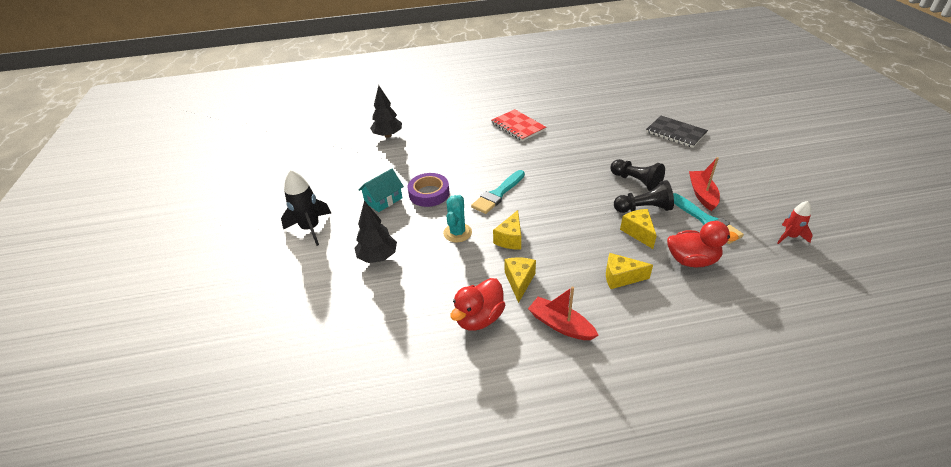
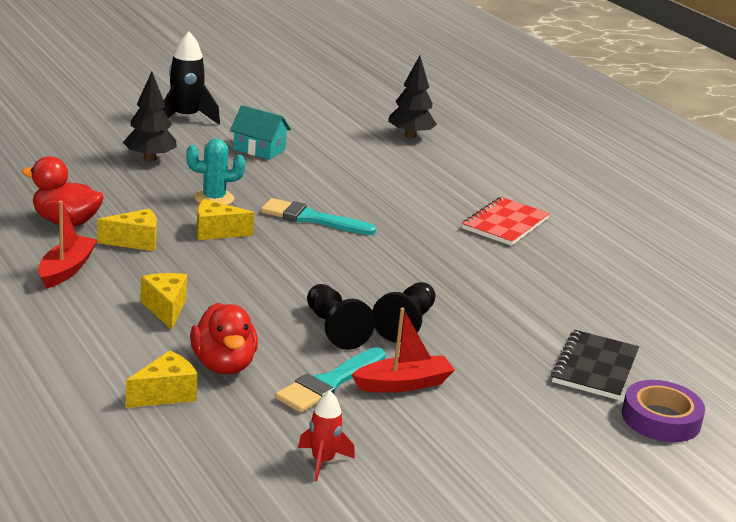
camera: 65 degrees right, 15 degrees down
(429, 193) = (288, 174): purple tape -> purple tape (661, 419)
(638, 232) = (271, 323): yellow cheese -> yellow cheese (165, 394)

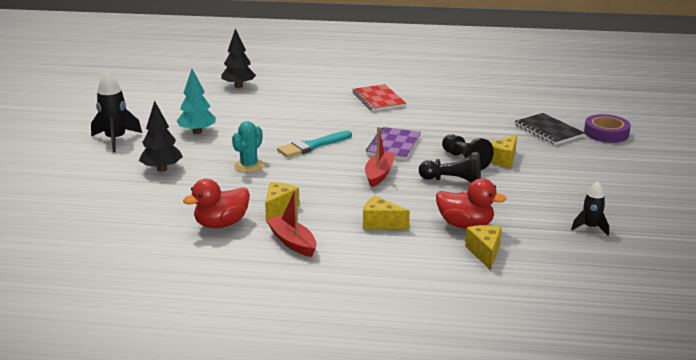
camera: 50 degrees left, 0 degrees up
(216, 232) = (296, 179): yellow cheese -> yellow cheese (503, 160)
(259, 149) = (197, 132): turquoise house -> turquoise tree
(323, 461) = (590, 227): red rocket -> black rocket
(329, 383) = (511, 201): turquoise brush -> none
(383, 267) = (393, 145): none -> purple notebook
(403, 384) = (527, 181): red boat -> red boat (379, 174)

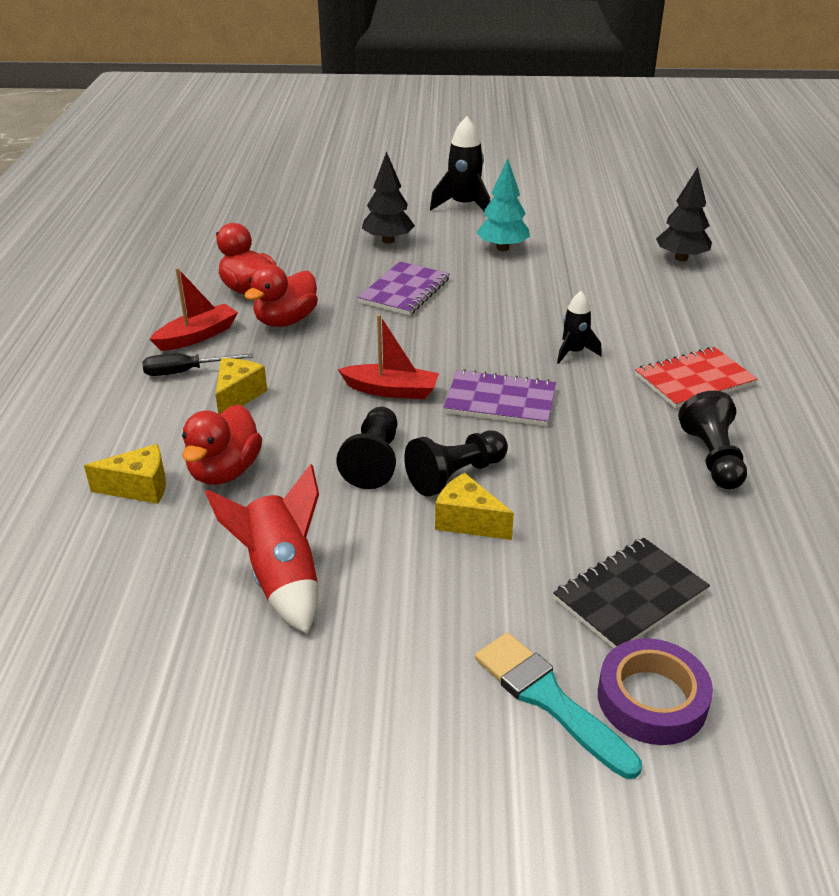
camera: 85 degrees right, 10 degrees up
(249, 166) = (404, 291): turquoise cactus -> purple notebook
(279, 208) = (286, 321): yellow cheese -> red duck
(312, 146) = (479, 330): turquoise brush -> turquoise brush (548, 699)
(345, 244) = (185, 372): none -> black screwdriver
(447, 104) = (712, 458): none -> black pawn
(557, 206) = (282, 578): none -> red rocket
(590, 227) = (199, 615): black rocket -> black rocket (574, 352)

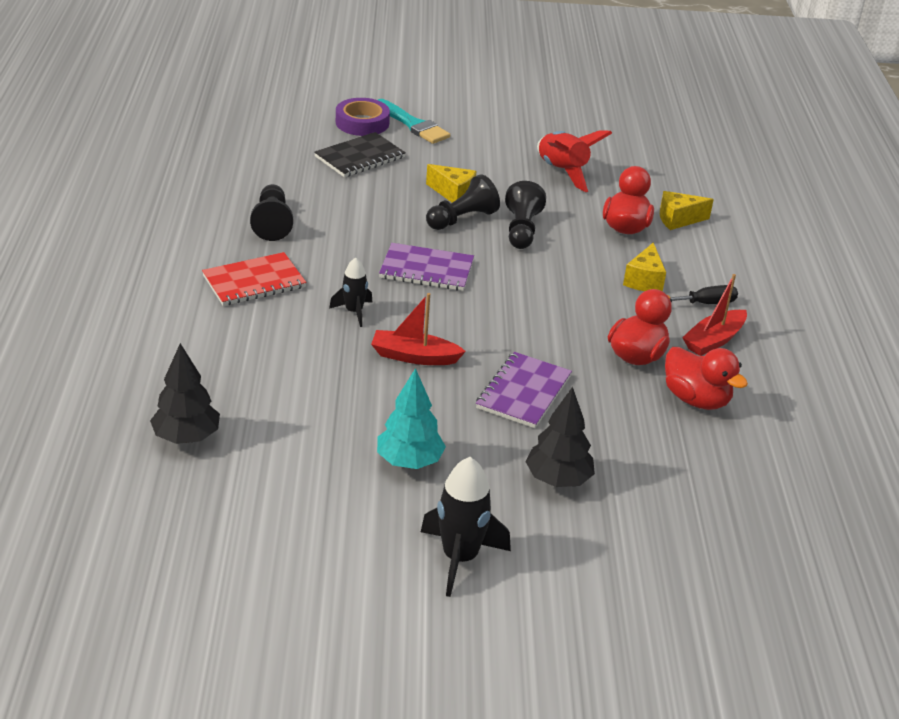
camera: 175 degrees right, 0 degrees up
(391, 390) = (518, 281): red boat -> red boat (414, 356)

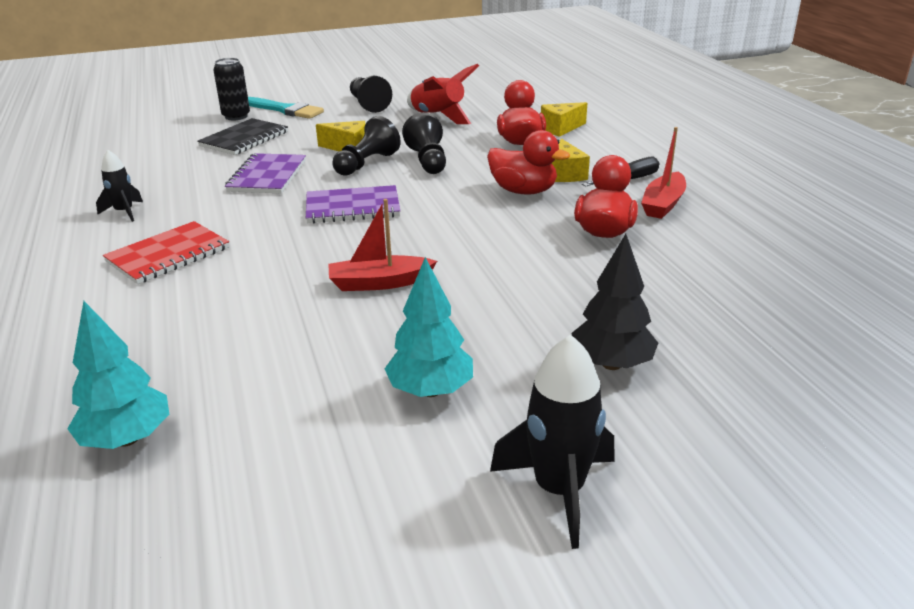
camera: 15 degrees left, 5 degrees down
(187, 437) = (127, 439): black tree -> turquoise tree
(272, 223) = (172, 202): black pawn -> black pawn (368, 104)
(354, 312) = (292, 258): black rocket -> black rocket (124, 212)
(362, 123) = (236, 116): purple tape -> black can
(523, 392) = (516, 288): purple notebook -> purple notebook (267, 176)
(696, 399) = (688, 254): red duck -> red duck (523, 191)

